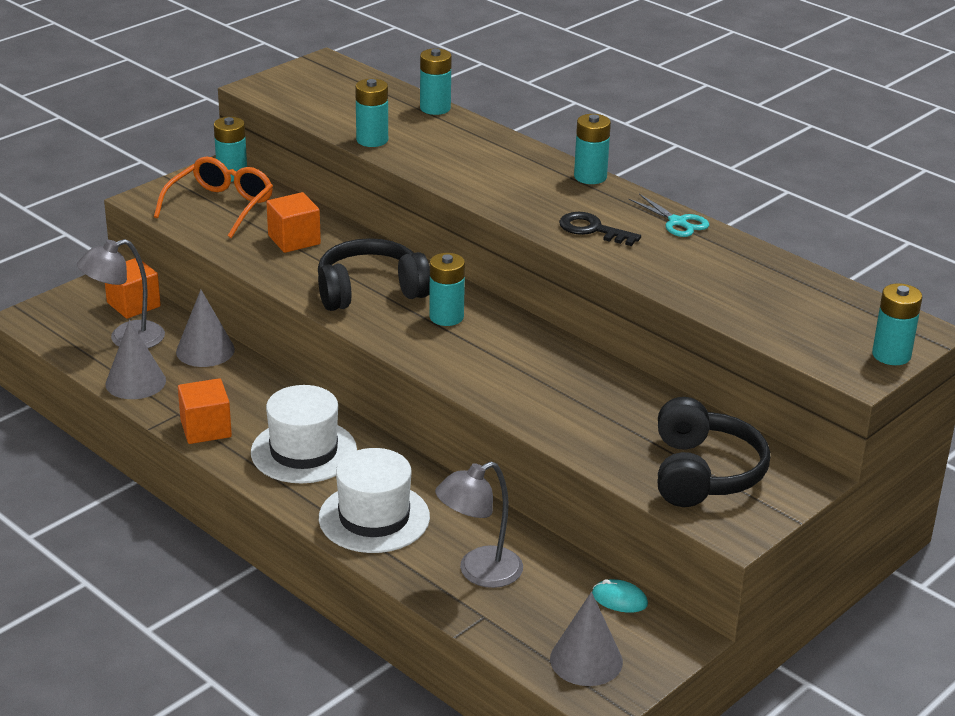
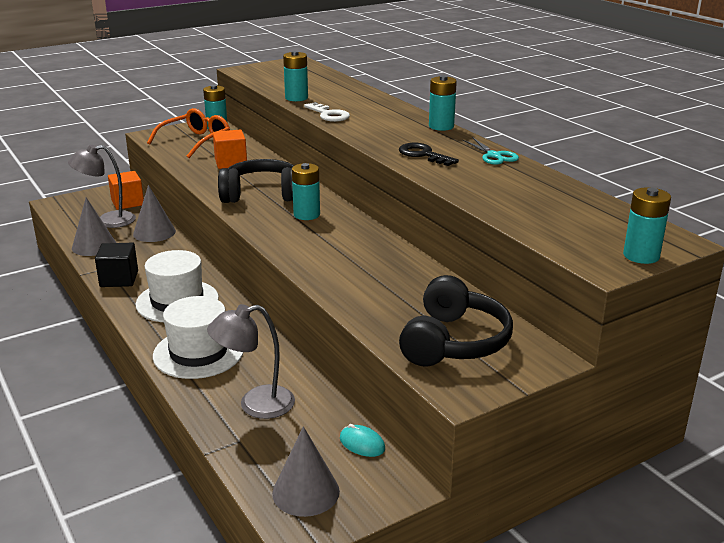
camera: 15 degrees right, 5 degrees down
(206, 429) = (119, 279): orange cube -> black cube
(435, 108) = (353, 86): turquoise battery -> none
(435, 169) = (329, 115): none -> white key

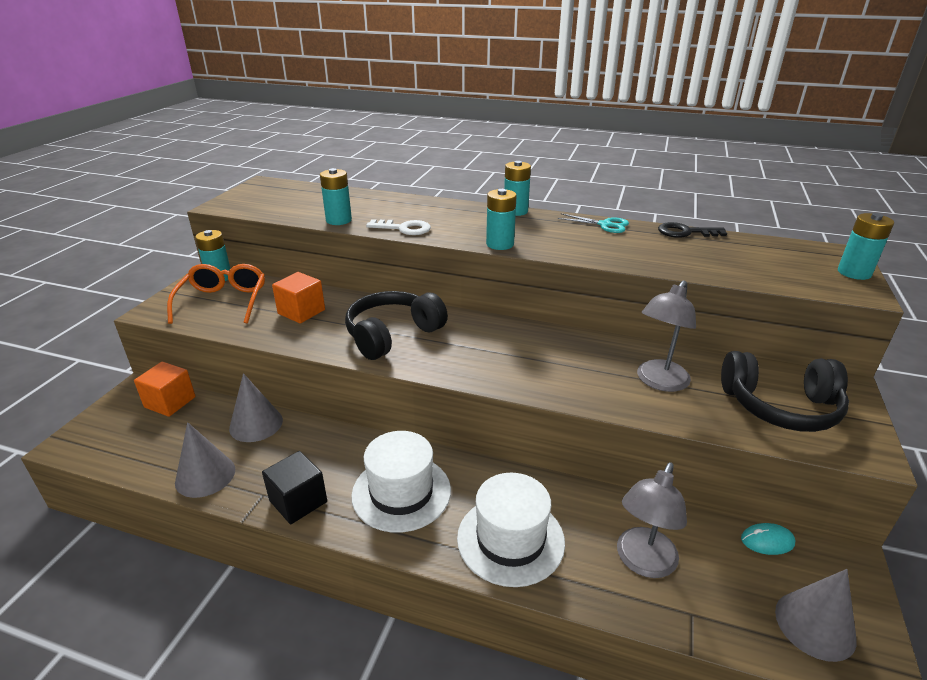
camera: 40 degrees left, 5 degrees up
(107, 221) = (177, 436): grey lamp -> grey lamp (658, 382)
(306, 215) = (468, 338): turquoise battery -> turquoise battery (500, 244)
(423, 155) = (558, 242): black key -> black key (685, 232)
(453, 342) = (780, 406): black headphones -> black headphones turned 120 degrees clockwise

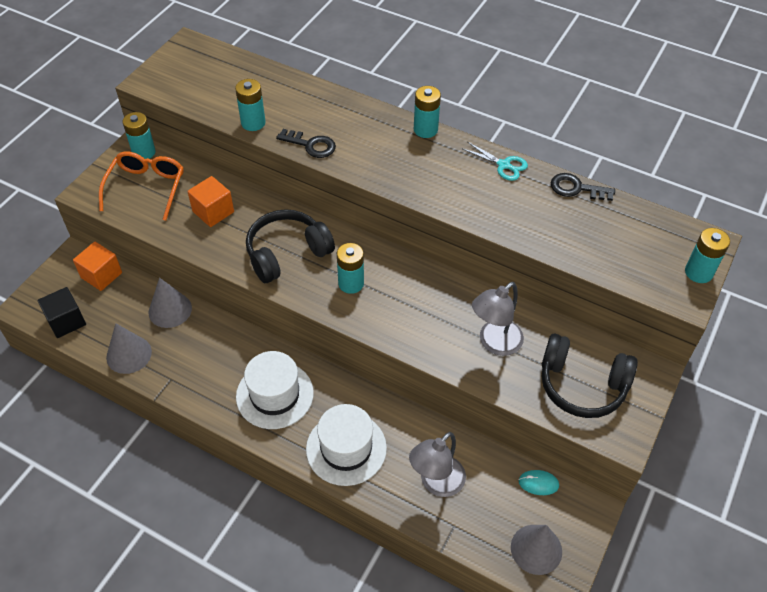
camera: 10 degrees right, 20 degrees up
(298, 501) = (196, 389): black cube -> black cube (66, 321)
(404, 228) = (311, 145): white key -> black key
(500, 244) = (392, 183): turquoise battery -> turquoise battery (351, 283)

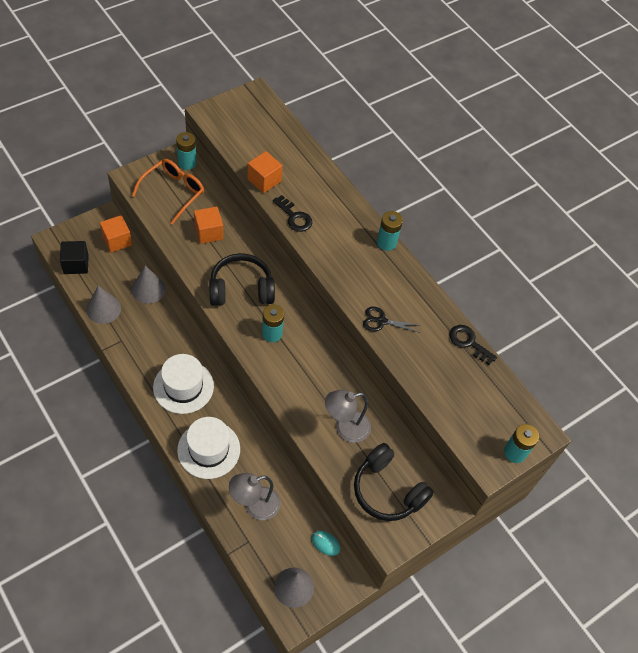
camera: 20 degrees right, 5 degrees up
(253, 123) = (264, 180): turquoise battery -> orange cube
(474, 207) = (381, 321): none -> black scissors
(503, 165) = (426, 298): turquoise scissors -> none

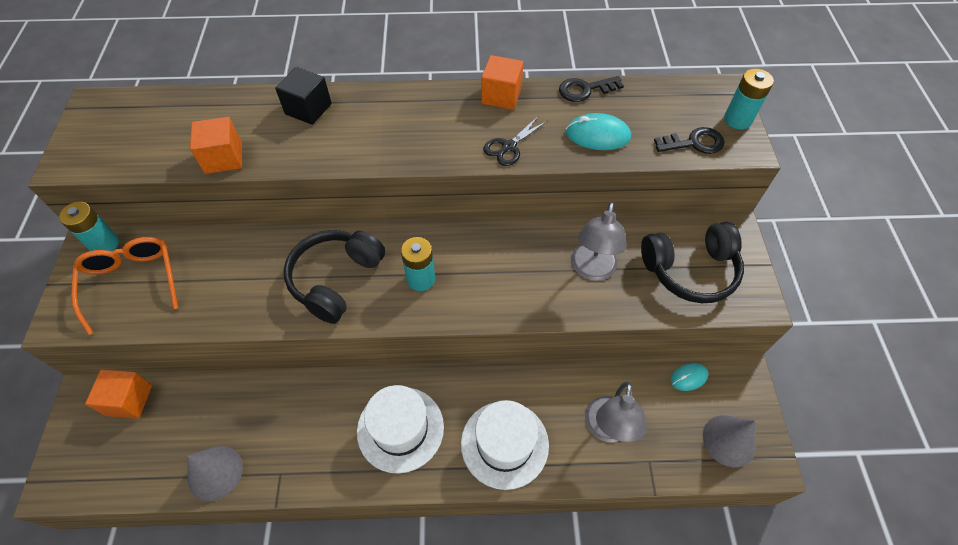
camera: 50 degrees left, 0 degrees up
(76, 264) = (116, 474): black cube -> black cube (308, 109)
(148, 289) = (232, 398): grey cone -> none
(208, 232) = (227, 273): orange cube -> orange cube (501, 96)
(294, 217) = (303, 155): black key -> black key (694, 143)
(386, 242) = (410, 92): turquoise battery -> none
(431, 368) = (597, 135): none -> turquoise mouse

